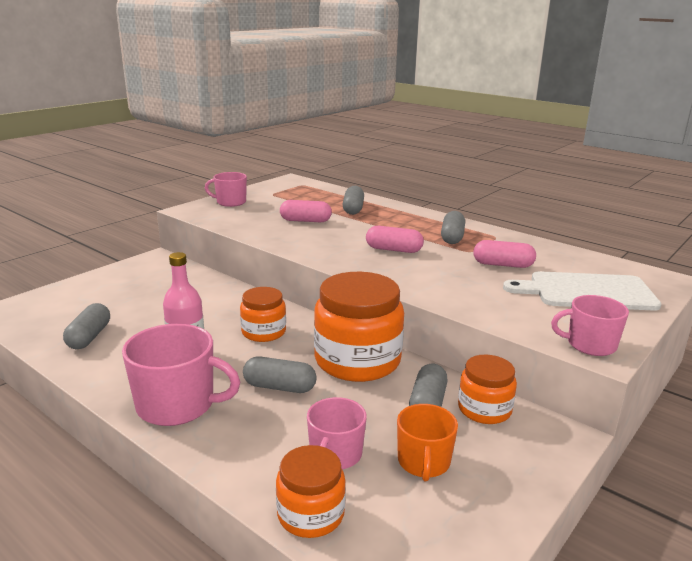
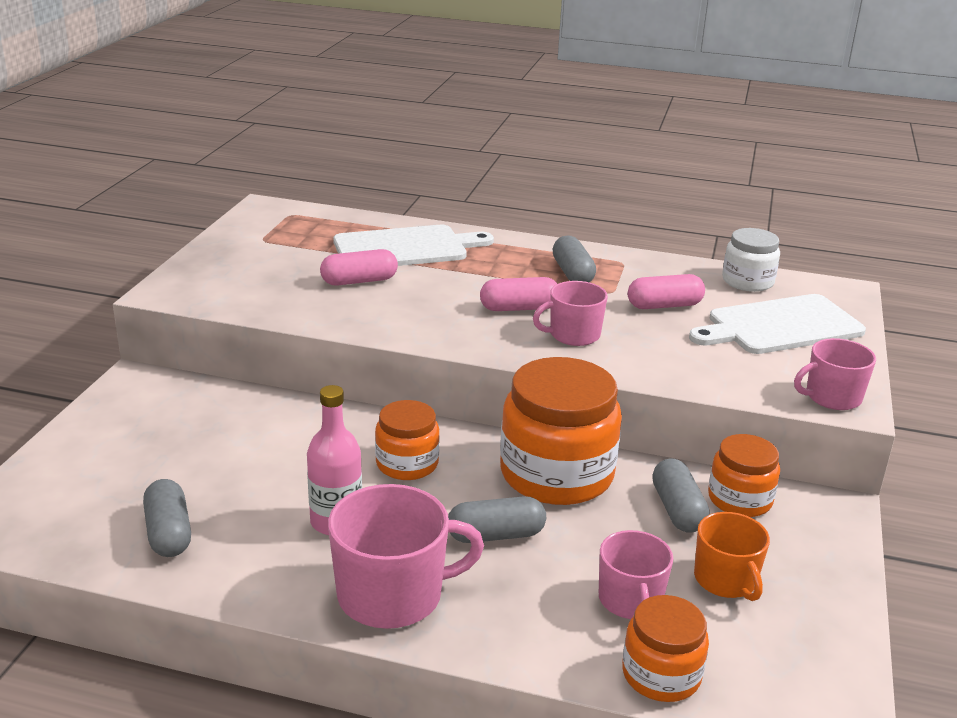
camera: 25 degrees left, 5 degrees up
(230, 202) = (215, 266): pink mug -> pink mug (573, 335)
(353, 209) = (405, 248): grey capsule -> white cutting board
(585, 261) = (747, 281): none -> white jar

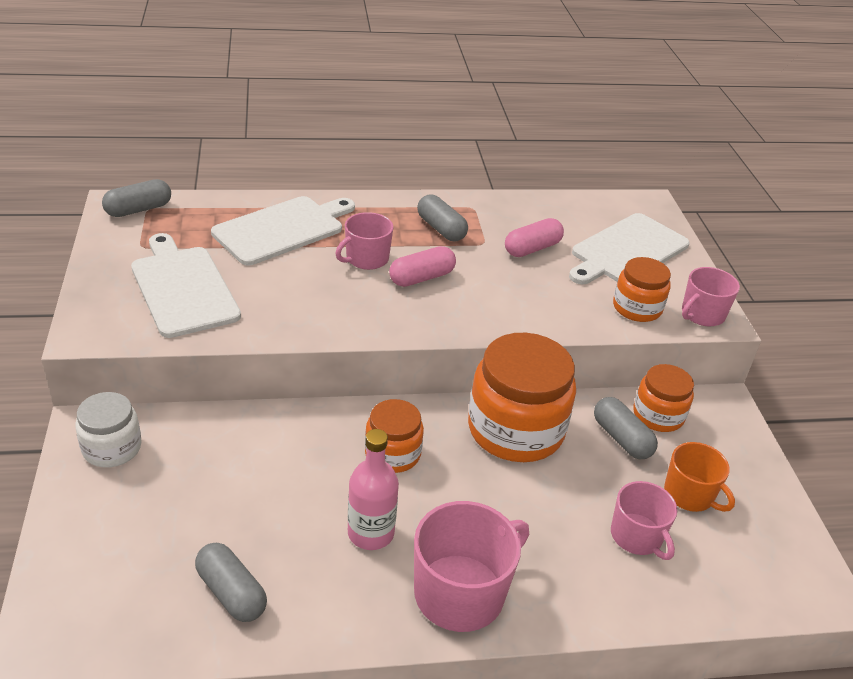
camera: 25 degrees left, 10 degrees up
(275, 275) = (183, 288): none -> white cutting board
(359, 281) = (265, 277): pink capsule -> none
(496, 535) = (505, 505): grey capsule -> grey capsule (138, 209)
(573, 335) = (482, 297): pink mug -> pink mug (366, 259)
(661, 675) = (695, 597): orange jar -> orange jar (637, 308)
(747, 281) = (578, 209): white jar -> white jar (112, 448)

